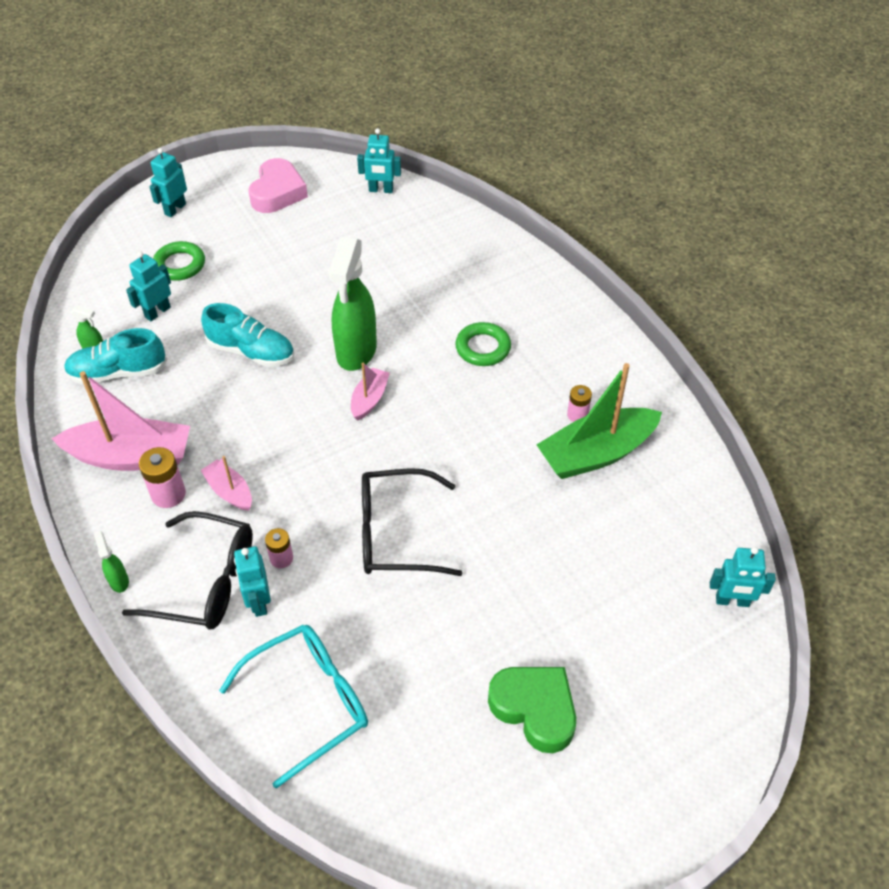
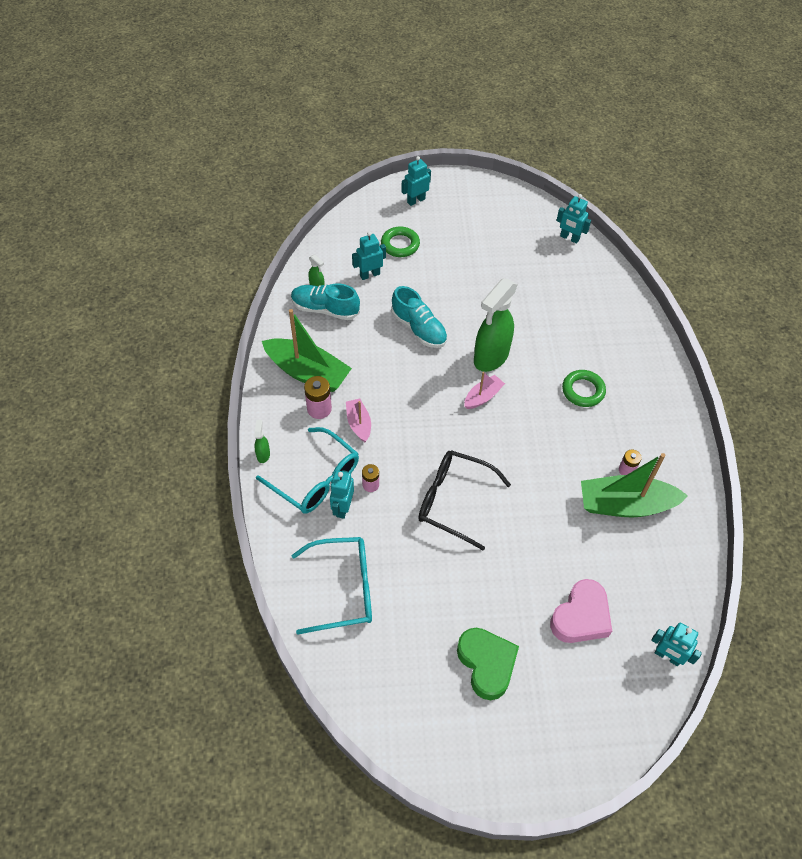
camera: 25 degrees right, 5 degrees up
(131, 456) = (308, 372): pink boat -> green boat
(206, 582) = (316, 479): black glasses -> turquoise glasses
(277, 192) = (493, 213): pink heart -> pink heart (581, 616)

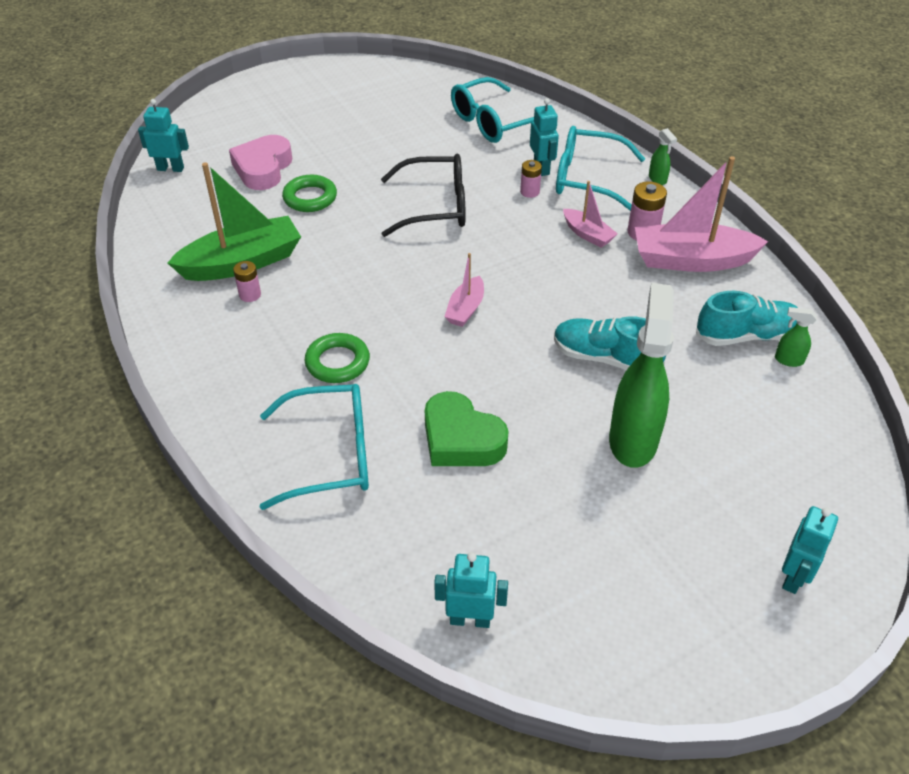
camera: 155 degrees right, 10 degrees down
(308, 372) = (691, 260): green boat -> pink boat
(369, 275) = (738, 406): turquoise robot -> none
(400, 244) = (741, 475): green ring -> green ring (310, 198)
(486, 664) = (337, 120): green heart -> green heart (461, 439)
(490, 357) = (484, 358): green spray bottle -> green spray bottle (633, 440)
(607, 334) = (331, 455): none -> turquoise glasses

